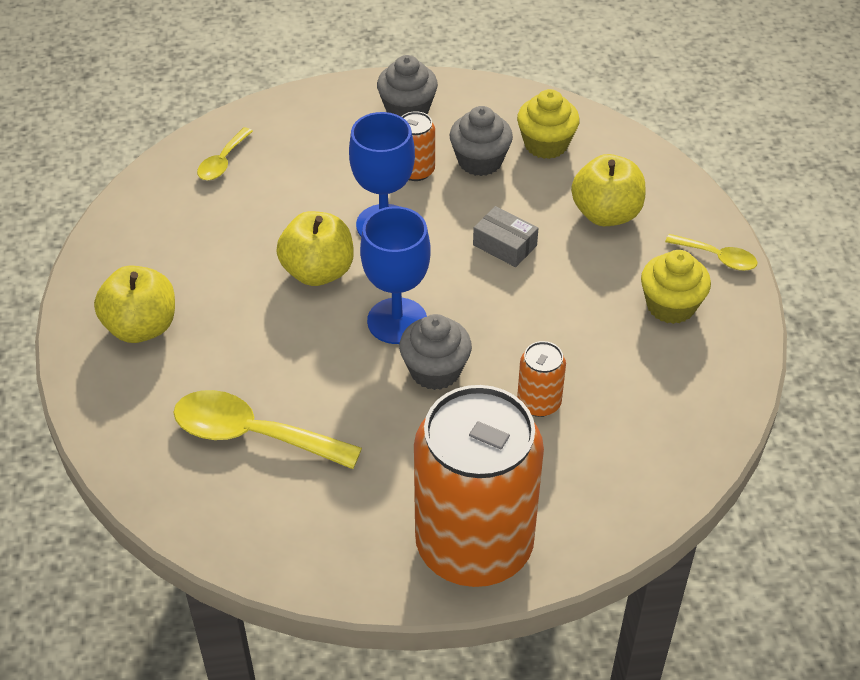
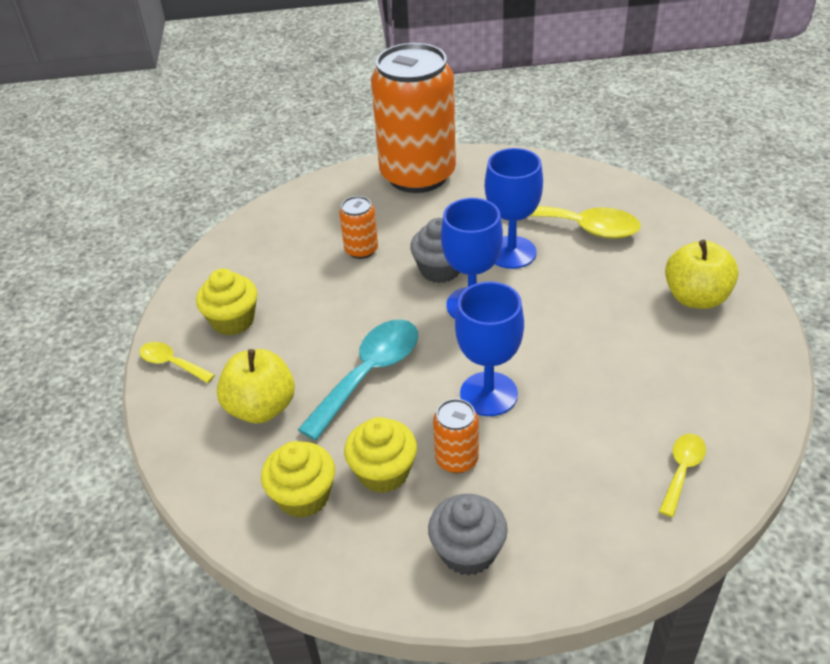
camera: 175 degrees left, 5 degrees down
(318, 271) = (548, 347): yellow apple -> none
(344, 395) = (511, 252): none -> blue goblet
(480, 161) = (383, 472): grey cupcake -> yellow cupcake
(505, 245) = (369, 374): grey box -> turquoise spoon

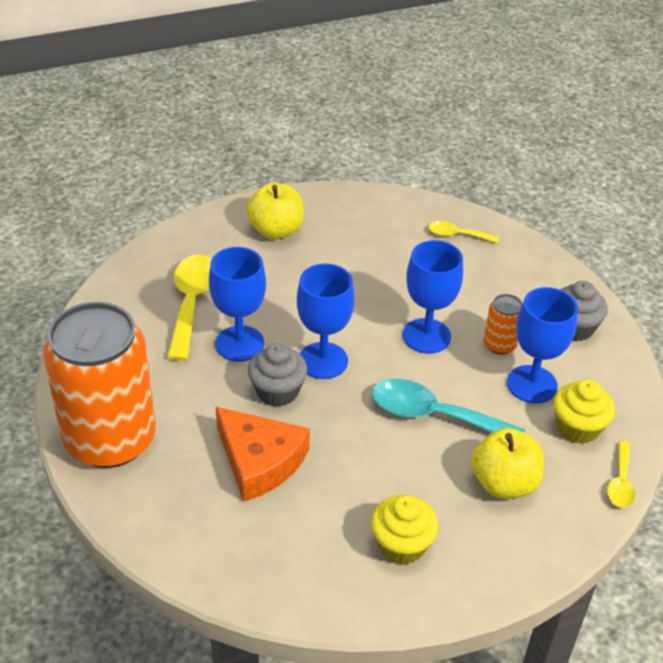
camera: 110 degrees left, 0 degrees up
(171, 363) = (480, 579): yellow spoon -> yellow spoon (620, 482)
(361, 250) = (259, 461): orange can -> orange cheese
(383, 472) = (532, 384): yellow cupcake -> blue goblet

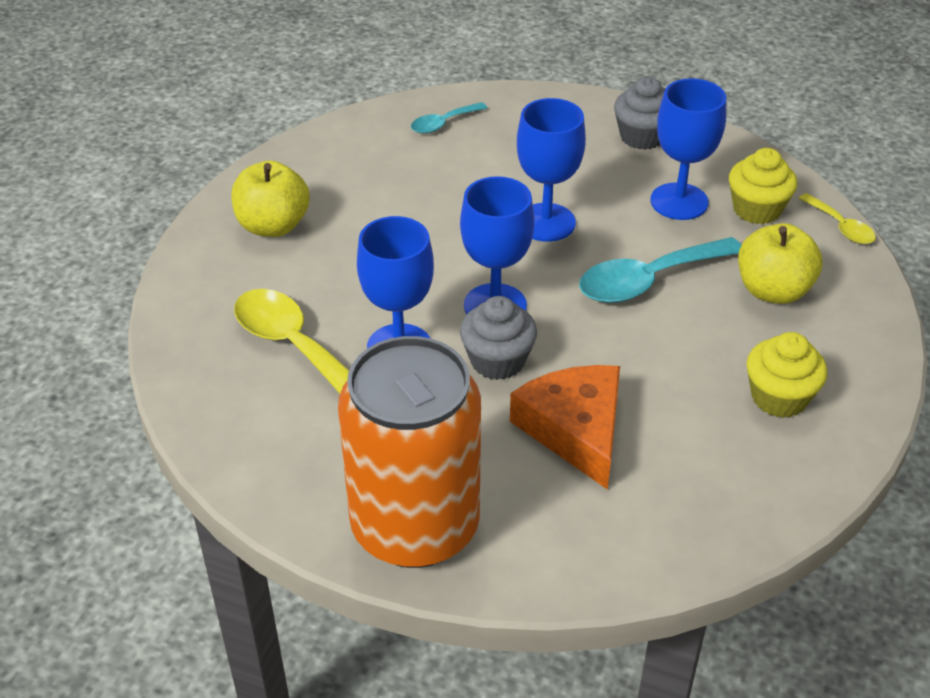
camera: 45 degrees left, 0 degrees up
(259, 461) = (575, 429): orange cheese -> orange cheese turned 105 degrees counterclockwise
(457, 235) = (443, 124): yellow spoon -> turquoise spoon
(499, 345) = (611, 188): orange can -> none

